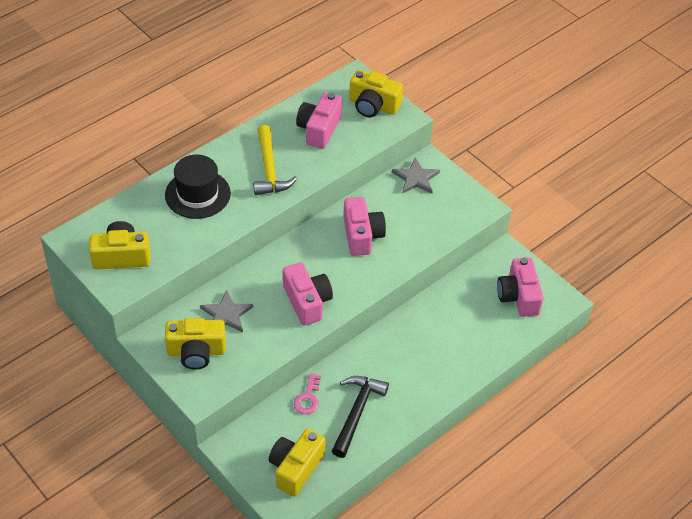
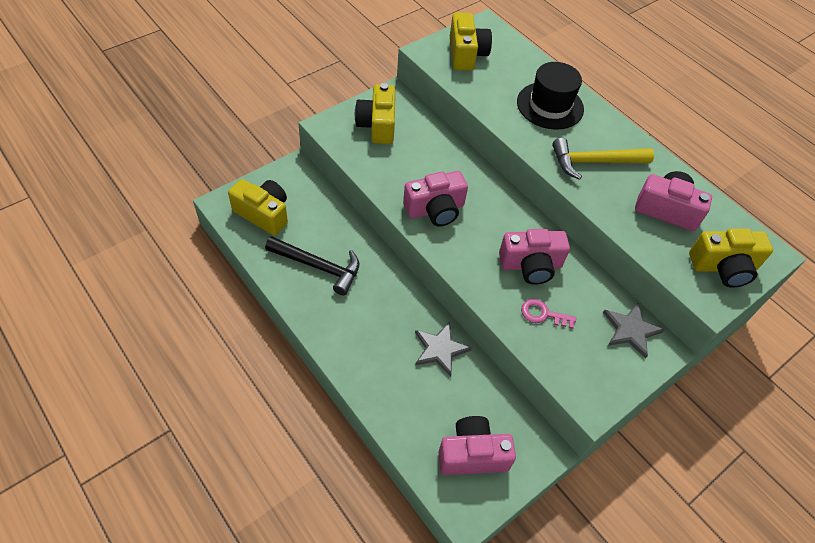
camera: 90 degrees right, 5 degrees up
(226, 314) = (420, 147): grey star -> grey star (440, 349)
(308, 398) = (340, 228): pink key -> pink key (543, 314)
(373, 105) = (723, 267): yellow camera -> yellow camera turned 120 degrees counterclockwise

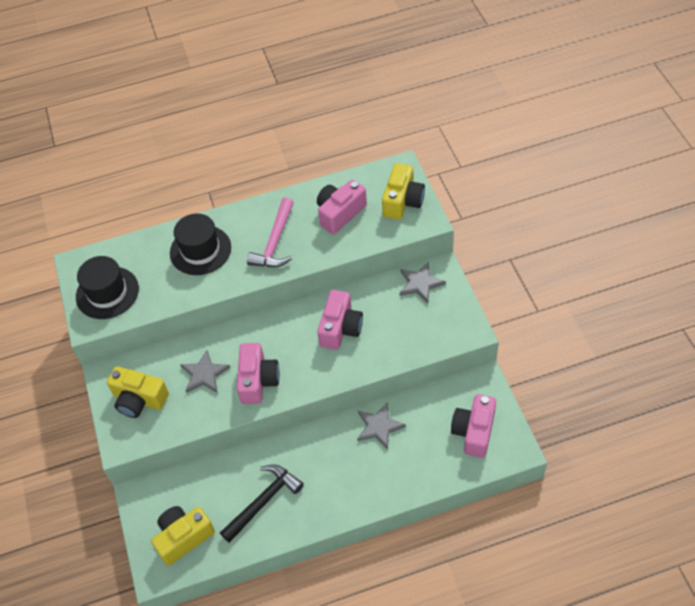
camera: 60 degrees left, 0 degrees up
(424, 164) = (204, 374): none -> grey star
(466, 54) = (107, 293): yellow camera -> black hat
(543, 314) = (387, 336): pink key -> none
(594, 162) = (275, 242): yellow hammer -> pink hammer

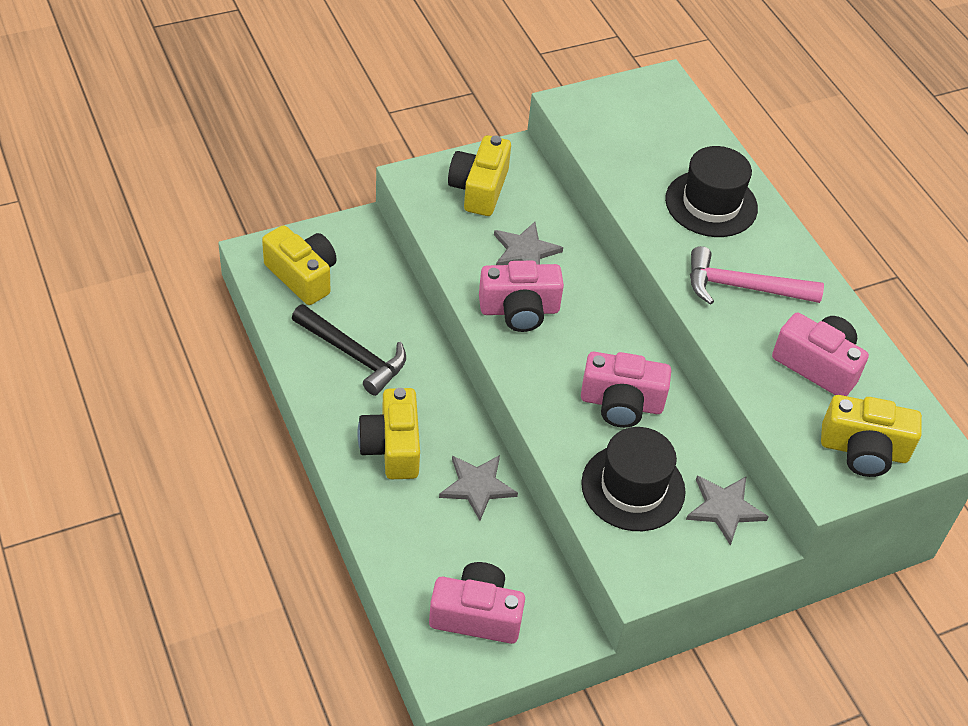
camera: 75 degrees right, 5 degrees down
(107, 293) = (621, 116): black hat -> black hat (633, 487)
(346, 477) = (392, 447): none -> yellow camera

